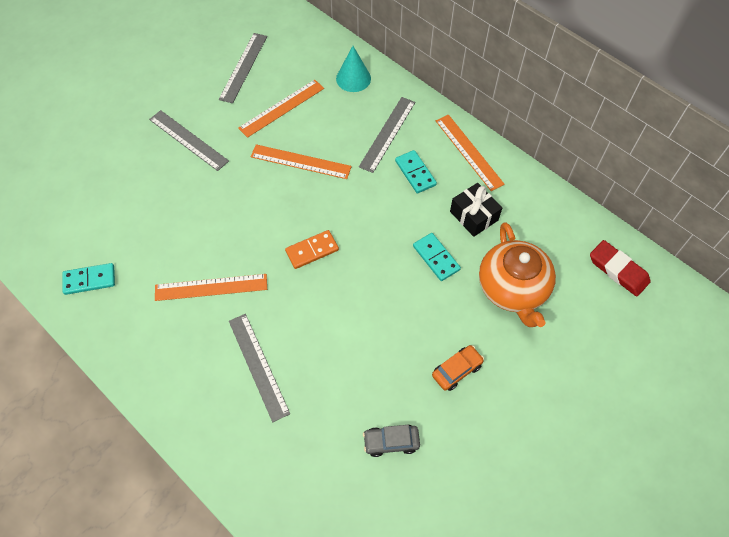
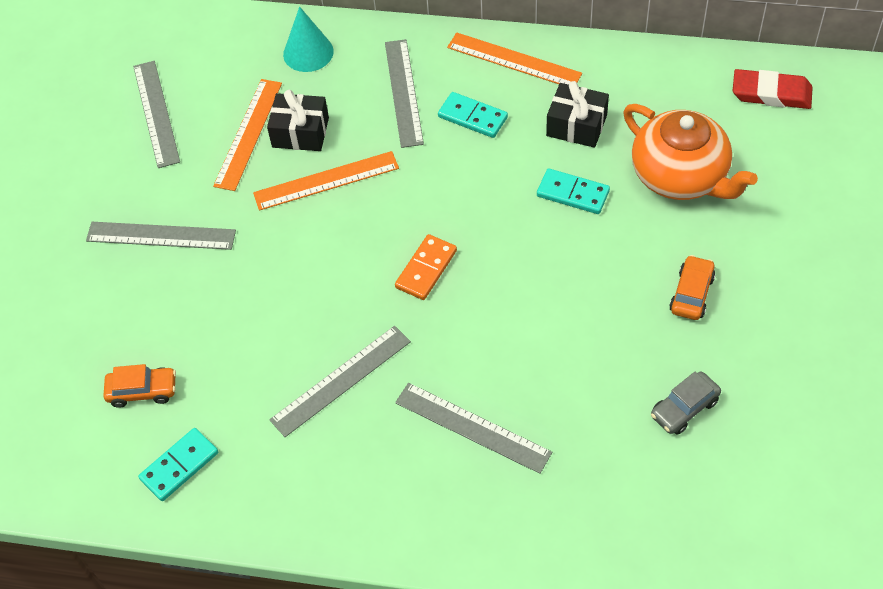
camera: 30 degrees left, 5 degrees down
(107, 224) = (142, 391): none -> orange car
(211, 287) = (341, 380): orange ruler -> grey ruler
(310, 124) = (300, 132): none -> black gift

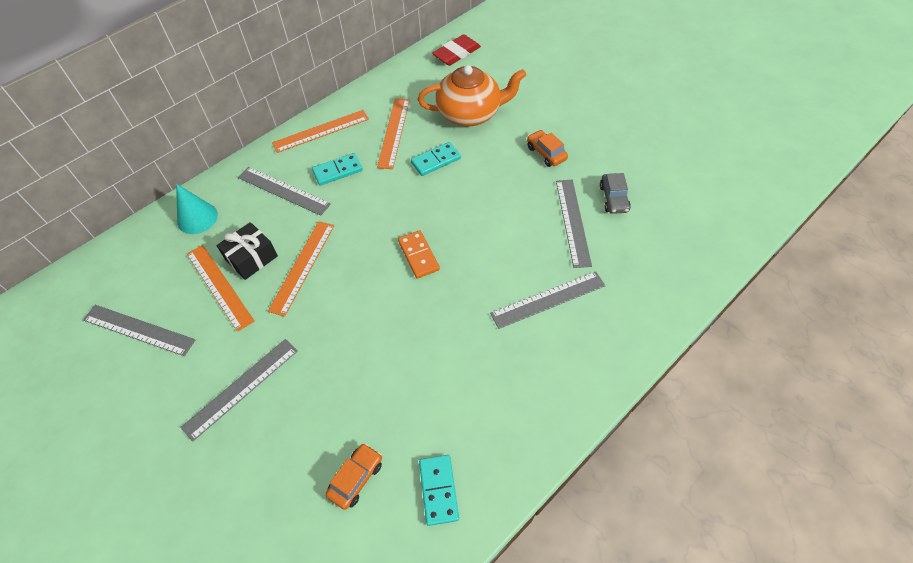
camera: 55 degrees left, 0 degrees up
(341, 380) = (456, 348): grey ruler -> grey ruler (573, 222)
(576, 125) = (393, 132): black gift -> orange ruler

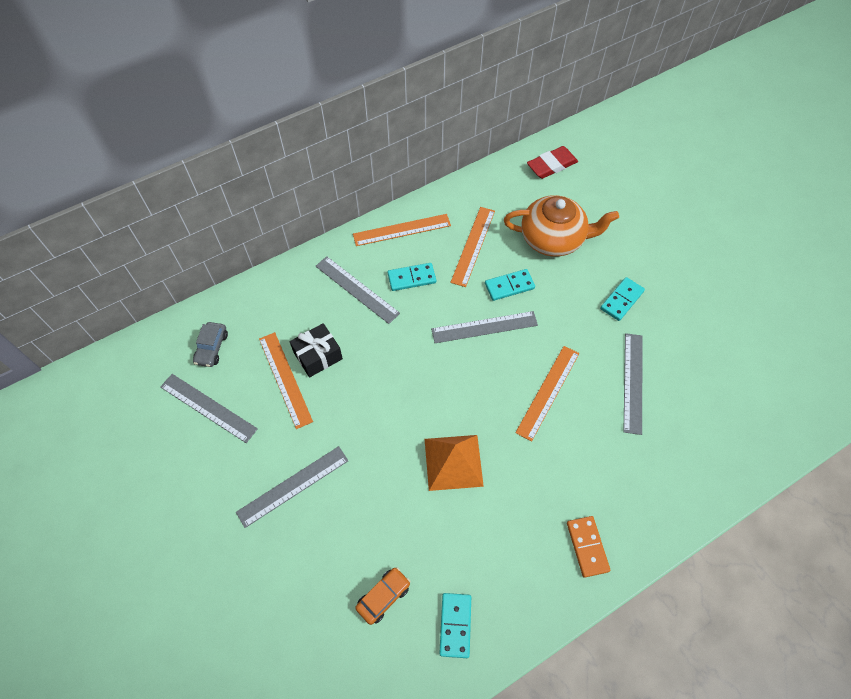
camera: 10 degrees right, 5 degrees up
(197, 218) = (272, 302): turquoise cone -> none
(302, 266) = (364, 375): orange ruler -> orange ruler (548, 392)
(408, 330) = (453, 462): none -> orange pyramid
(418, 255) = (475, 387): orange domino -> orange domino (587, 547)
(546, 153) = (621, 300): orange car -> turquoise domino
(548, 299) = (592, 460): grey ruler -> grey ruler (484, 327)
(613, 198) = (679, 365): grey car -> grey car (212, 348)

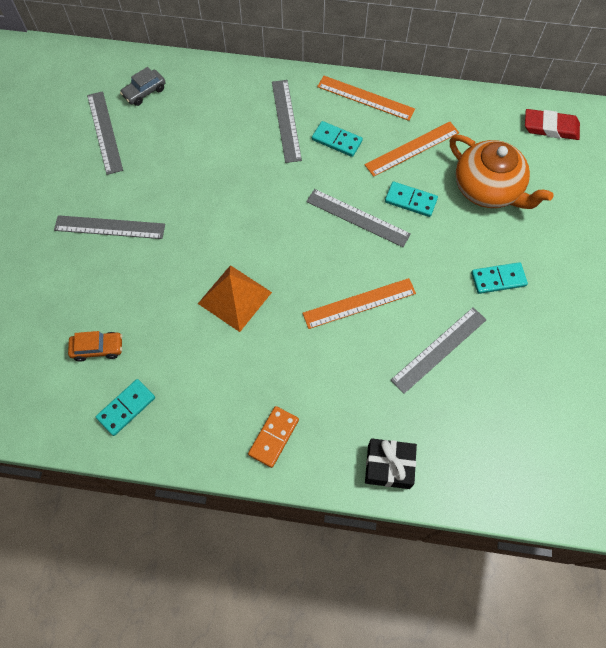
camera: 40 degrees right, 5 degrees up
(285, 379) = (173, 149): orange ruler -> none
(318, 356) = (211, 149): black gift -> black gift (388, 466)

